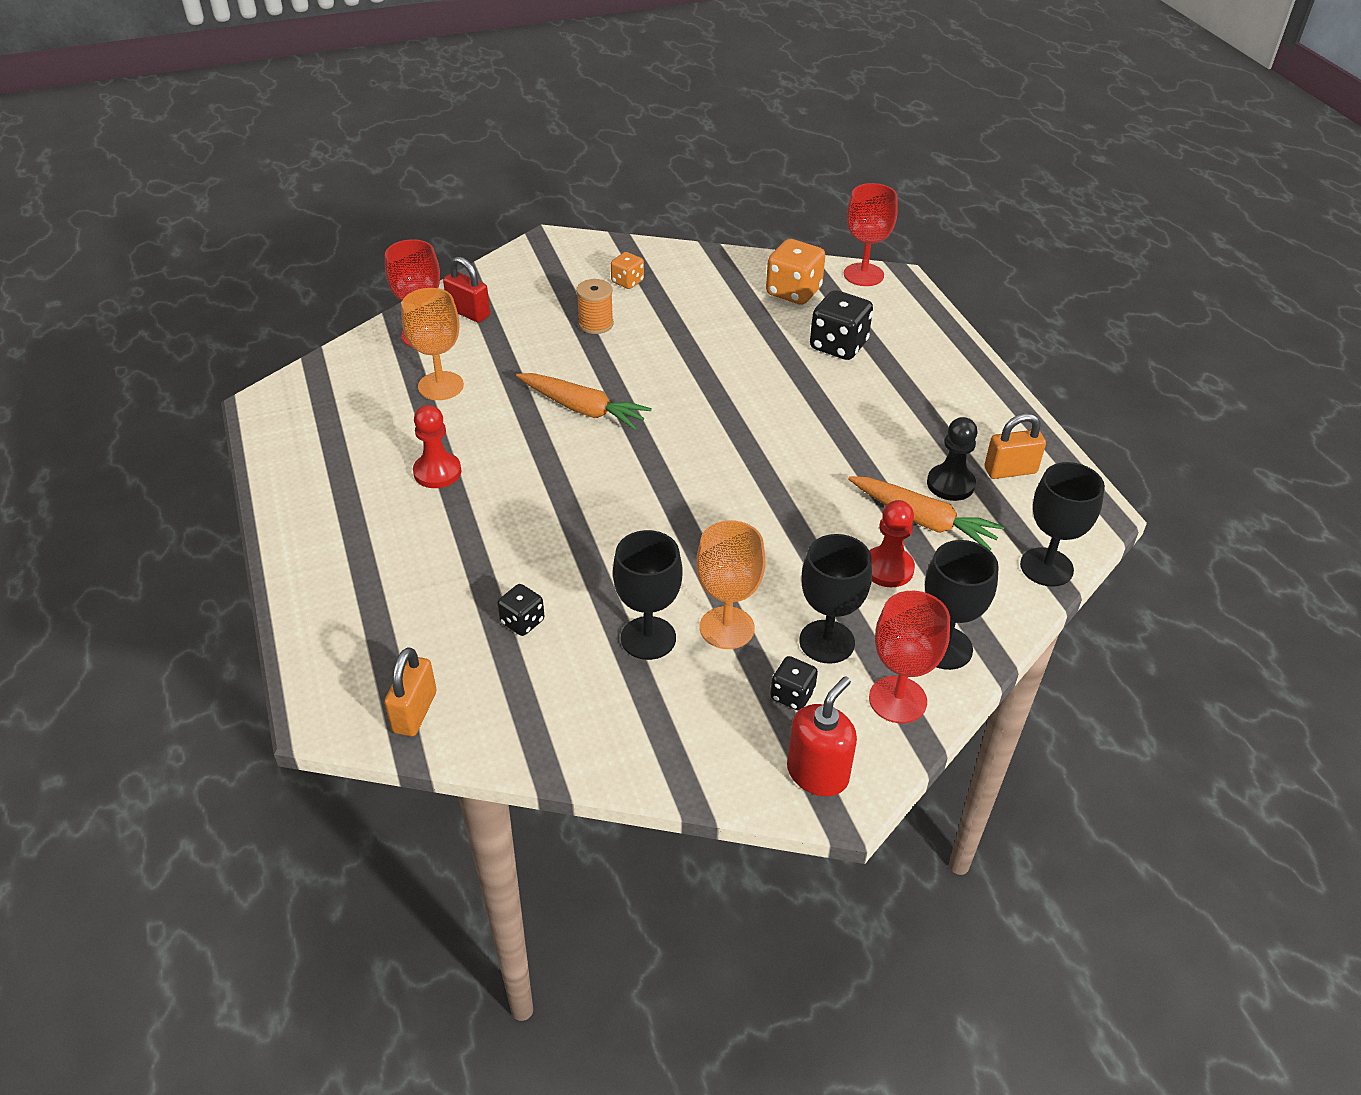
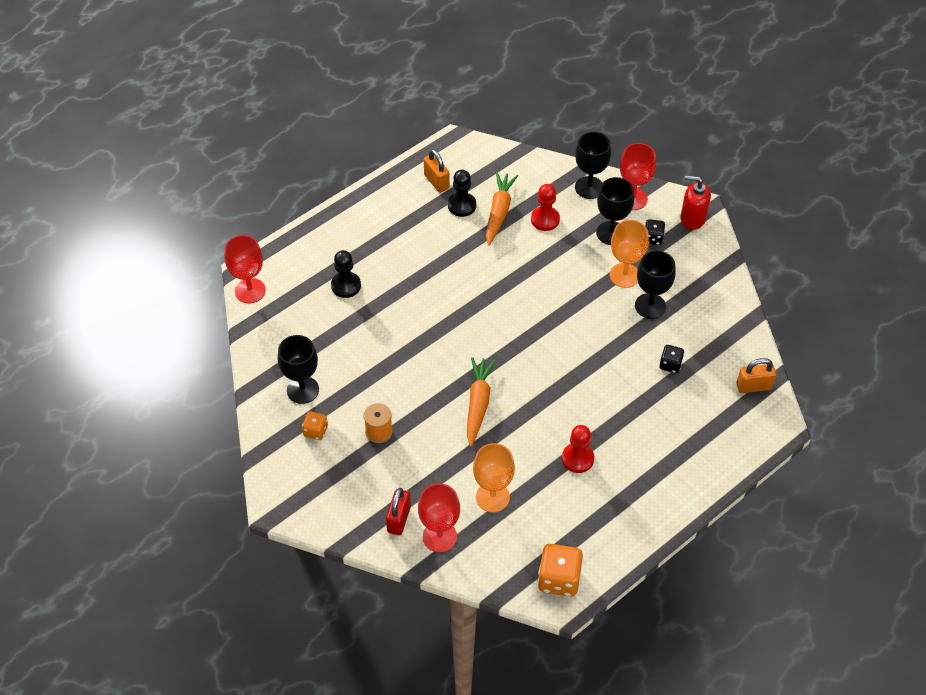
camera: 110 degrees left, 10 degrees up
(793, 292) = (289, 326): orange dice -> orange dice (559, 579)
(838, 346) = (346, 286): black dice -> black pawn
(1046, 567) = (509, 157): black goblet -> black goblet (303, 390)

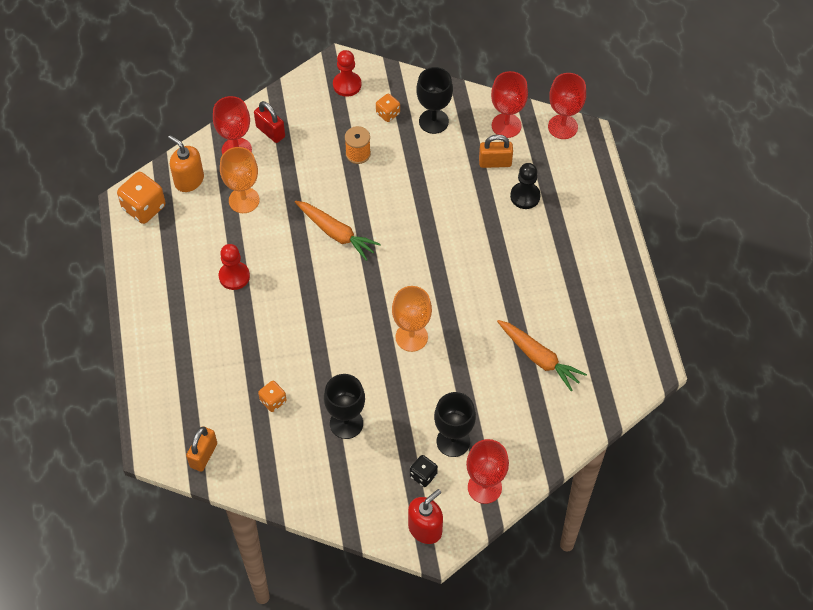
camera: 120 degrees right, 5 degrees up
(274, 332) = (506, 125): none -> red goblet
(436, 182) = (610, 325): orange padlock -> orange padlock (495, 162)
(462, 205) = (566, 331): black pawn -> none
(502, 558) = (189, 180): none -> orange soap dispenser
(545, 219) = (505, 392): red pawn -> red pawn (347, 85)
(589, 187) = (523, 456): black goblet -> none
(624, 275) = (395, 423): orange goblet -> orange goblet (411, 337)
(670, 364) = (273, 401): black dice -> orange dice

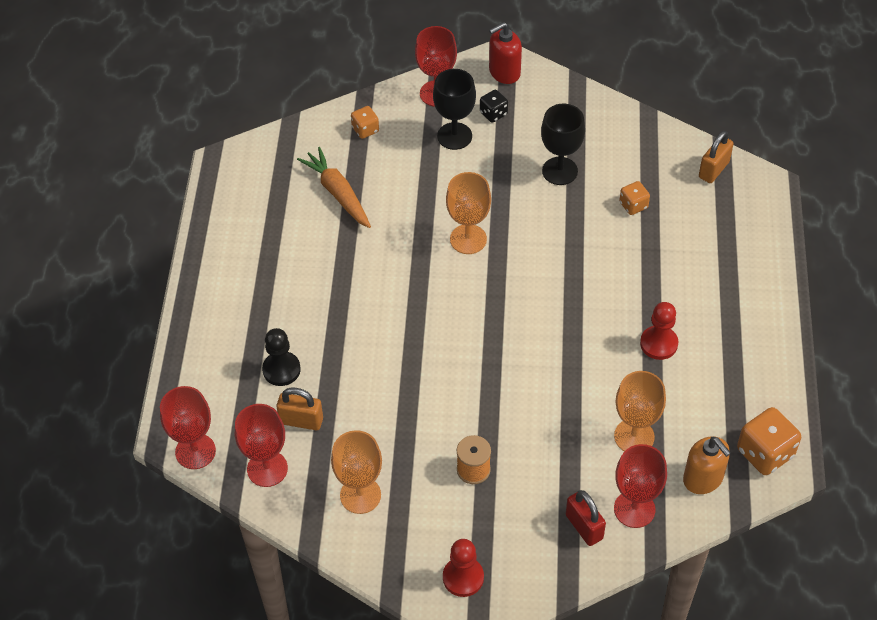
camera: 165 degrees left, 5 degrees down
(336, 233) = (526, 371): orange carrot -> none
(388, 113) = (418, 520): orange dice -> orange dice (365, 130)
(433, 121) = (360, 495): black goblet -> orange goblet

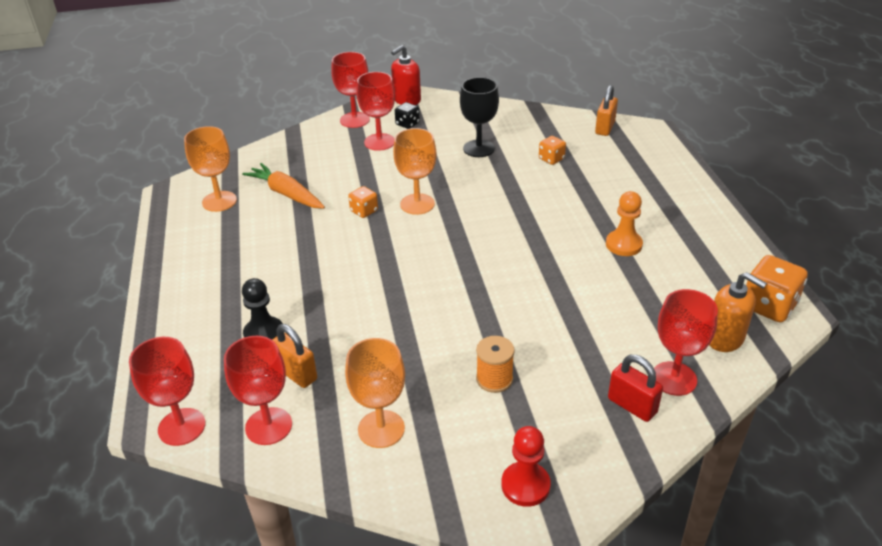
camera: 15 degrees left, 15 degrees down
(301, 421) = (296, 373): orange padlock -> orange padlock turned 45 degrees clockwise
(365, 130) = (299, 150): orange dice -> orange dice (364, 211)
(454, 136) = (379, 142): black goblet -> red goblet
(634, 436) = (640, 318): orange goblet -> orange goblet (219, 201)
(658, 344) = (623, 244): red pawn -> orange pawn

